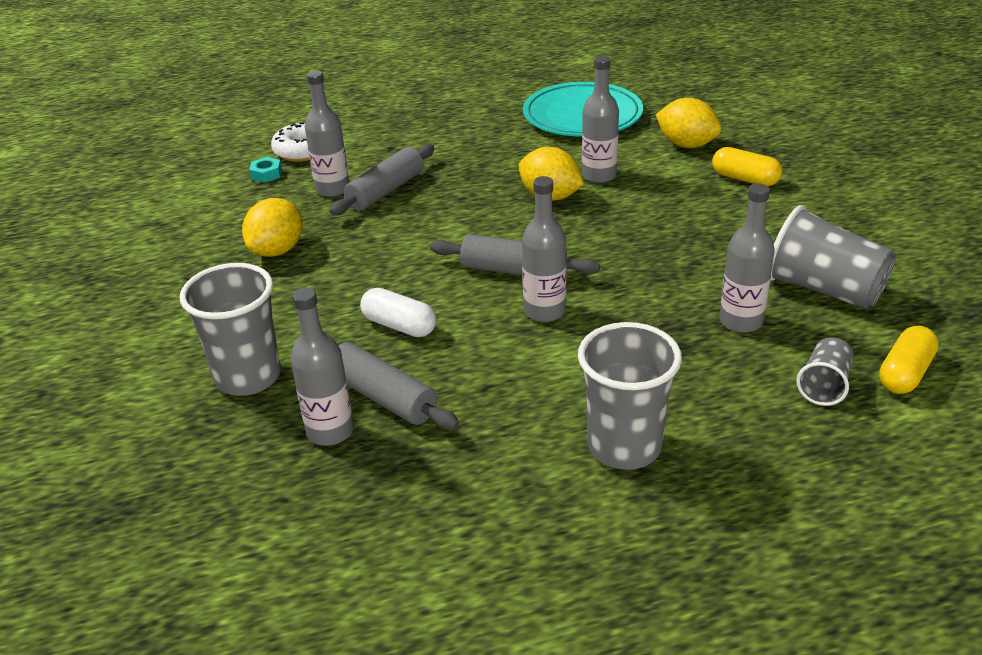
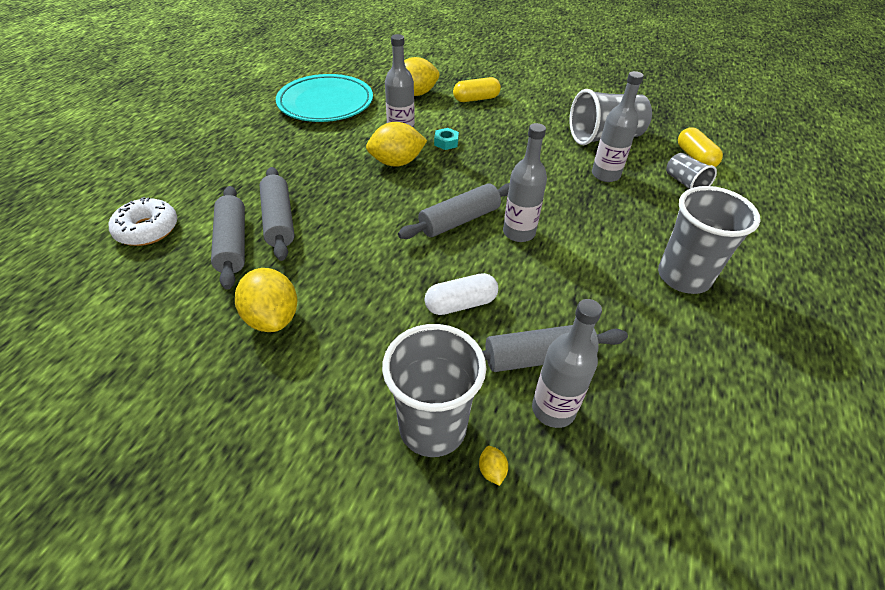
camera: 55 degrees left, 10 degrees up
(234, 426) = (492, 471): none -> yellow lemon
(266, 174) = (146, 266): turquoise nut -> turquoise nut (446, 142)
(332, 189) = (232, 244): grey bottle -> grey rolling pin

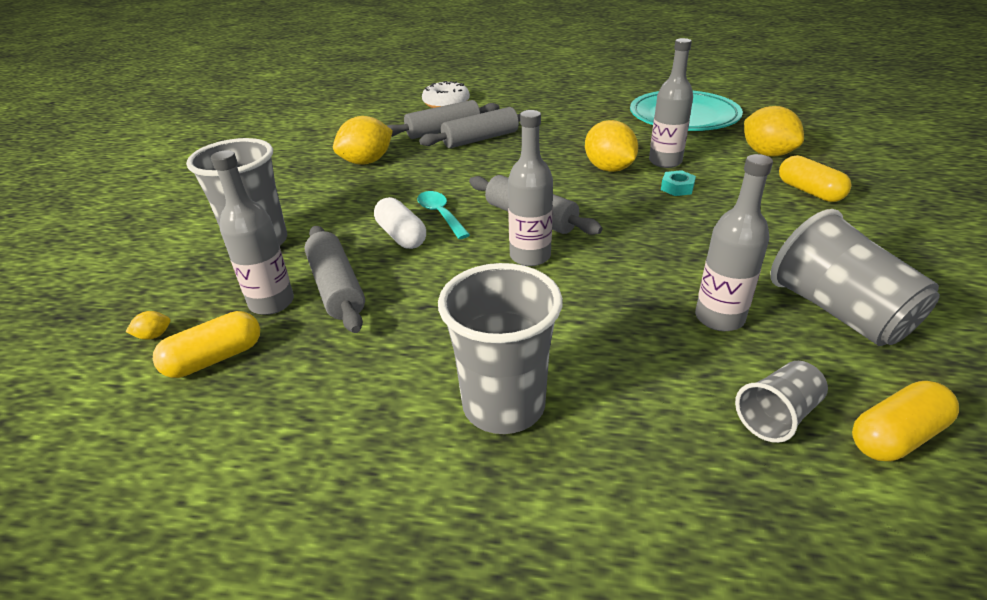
camera: 80 degrees right, 10 degrees down
(431, 273) = (440, 215): none -> turquoise spoon
(492, 471) = (212, 276): yellow lemon -> yellow lemon (154, 335)
(634, 452) = (215, 358): none -> yellow capsule

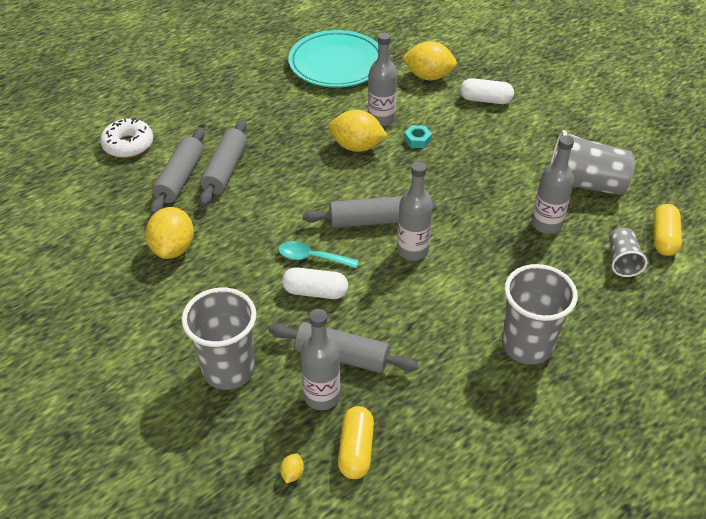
camera: 50 degrees left, 10 degrees up
(809, 191) = (485, 100): yellow capsule -> white capsule

